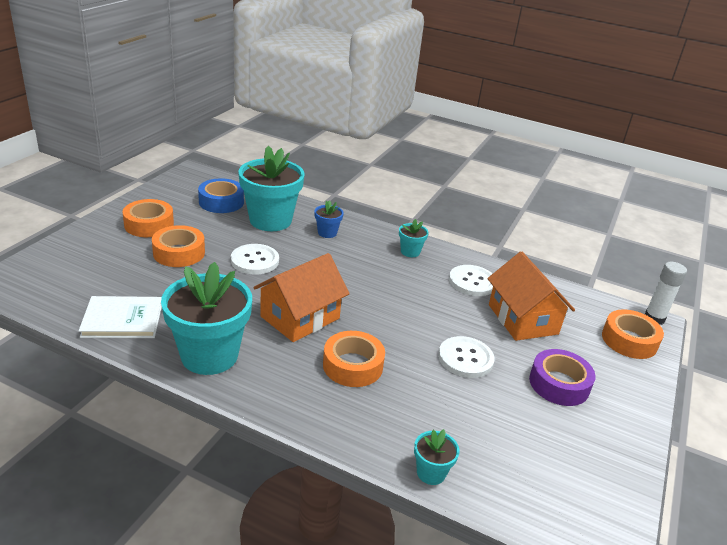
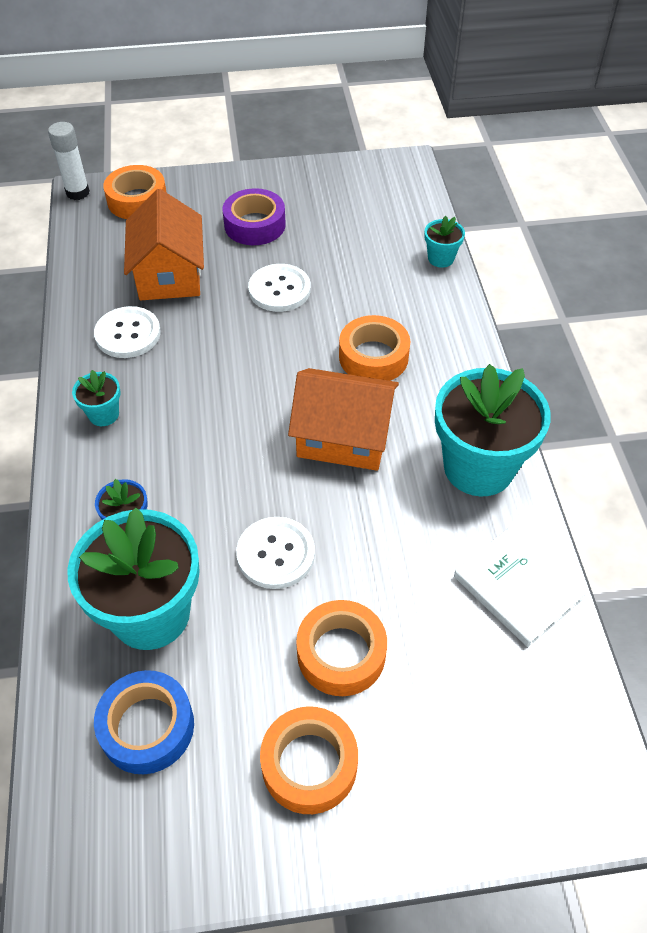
camera: 120 degrees left, 20 degrees up
(522, 319) = (169, 274): orange house -> orange house turned 45 degrees counterclockwise

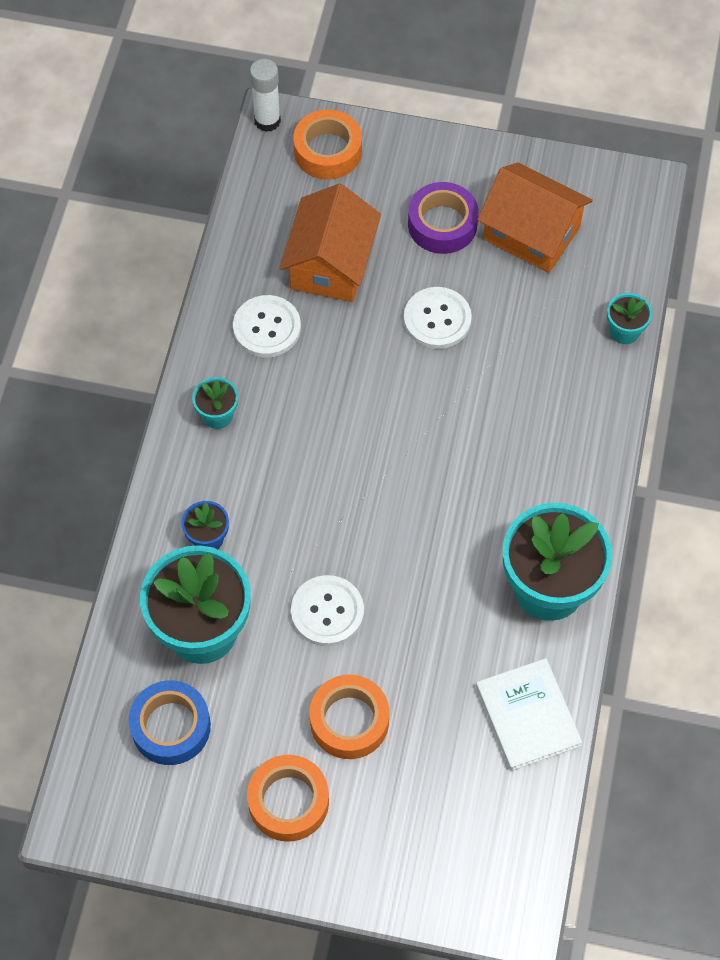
camera: 20 degrees right, 10 degrees up
(343, 437) = (434, 513): orange house -> orange house (531, 233)
(373, 357) = (500, 433): orange tape -> none

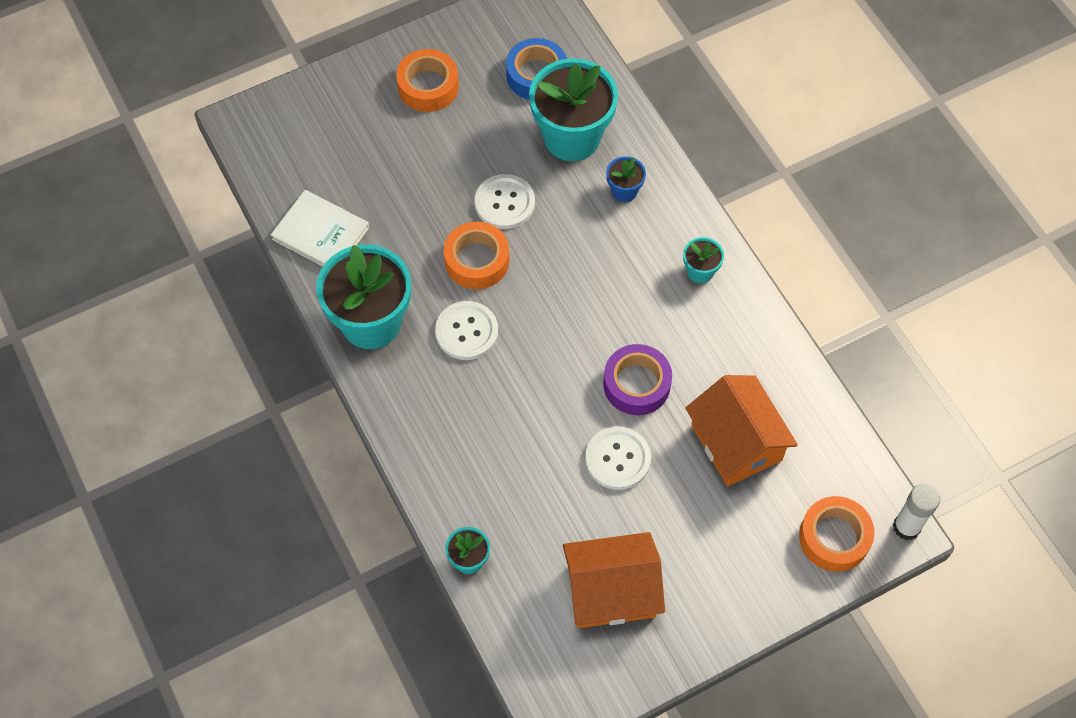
camera: 140 degrees right, 0 degrees up
(267, 328) = (731, 357): white button -> white button (466, 332)
(349, 721) = (432, 152): orange tape -> orange tape (477, 260)
(442, 224) = (686, 543): purple tape -> purple tape (636, 384)

